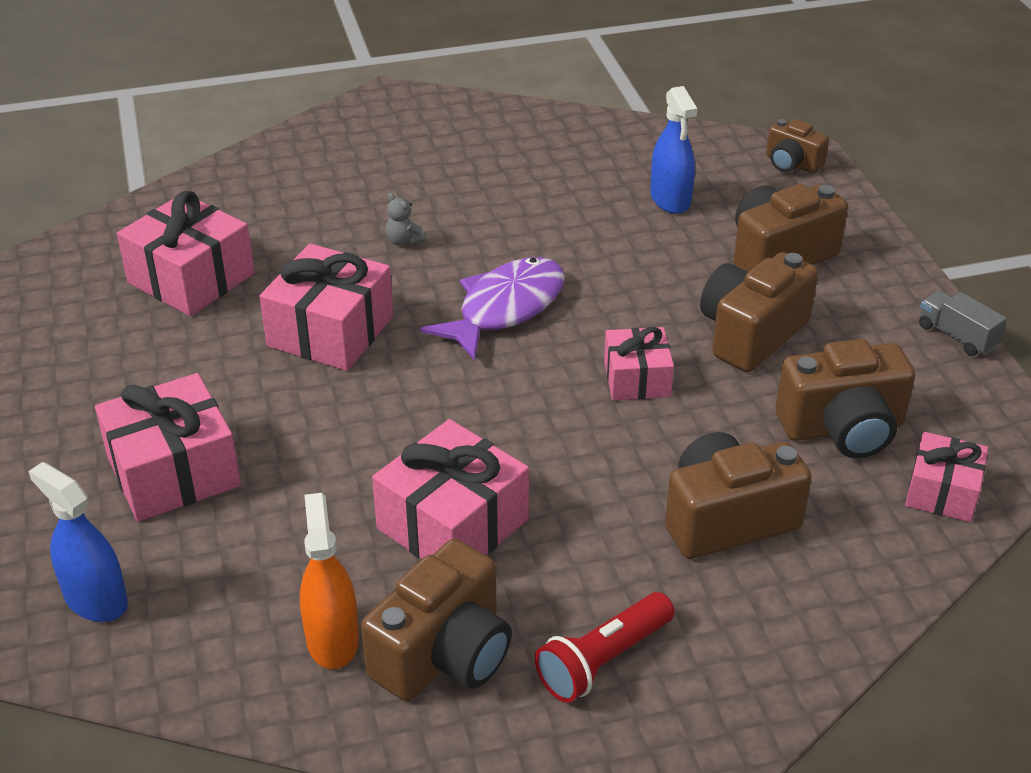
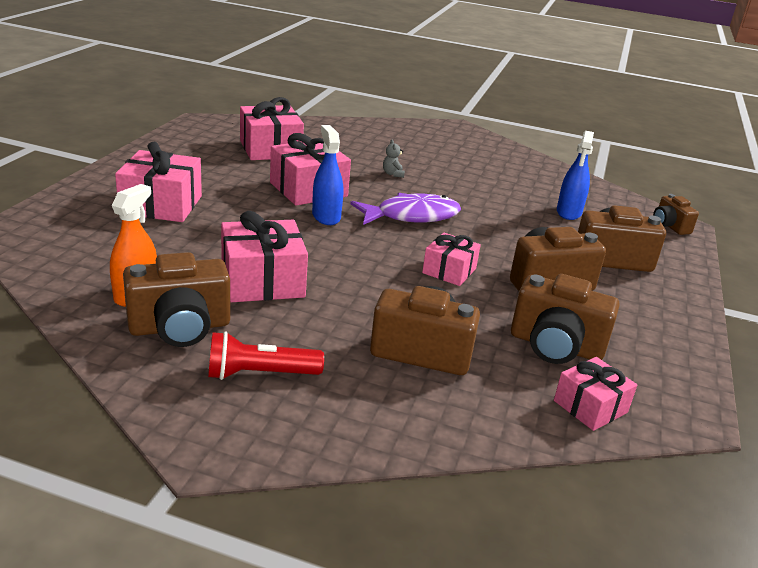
camera: 30 degrees right, 10 degrees down
(96, 600) = (59, 231): blue spray bottle -> blue spray bottle (326, 216)
(956, 336) = (696, 340): grey truck -> none

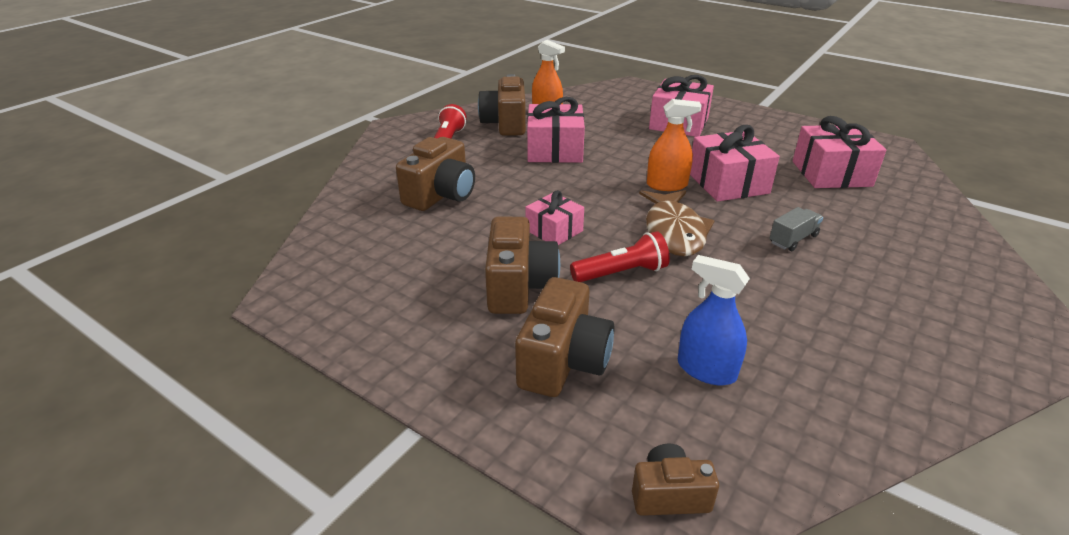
camera: 110 degrees right, 5 degrees up
(326, 216) = (667, 185): blue spray bottle -> orange spray bottle
(393, 174) = (793, 239): grey teddy bear -> grey truck
(411, 216) = (674, 231): purple fish -> brown fish
(491, 238) = (621, 273): none -> red flashlight
(555, 346) = (413, 257): brown camera -> none
(590, 406) = (333, 251): pink gift -> none

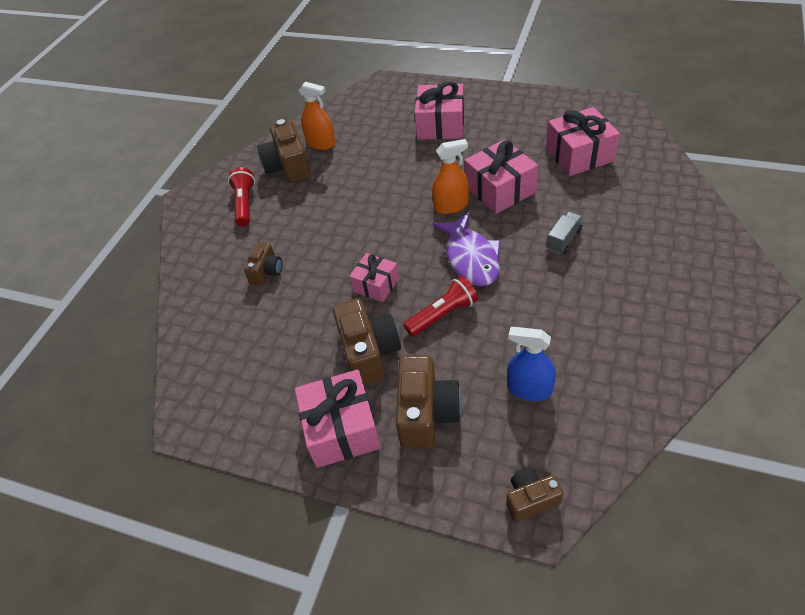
camera: 10 degrees left, 15 degrees up
(441, 195) = (266, 272): brown camera -> brown camera, size x0.58
(555, 150) = (344, 189): pink gift -> pink gift (341, 429)
(674, 231) = (471, 258): brown fish -> purple fish

